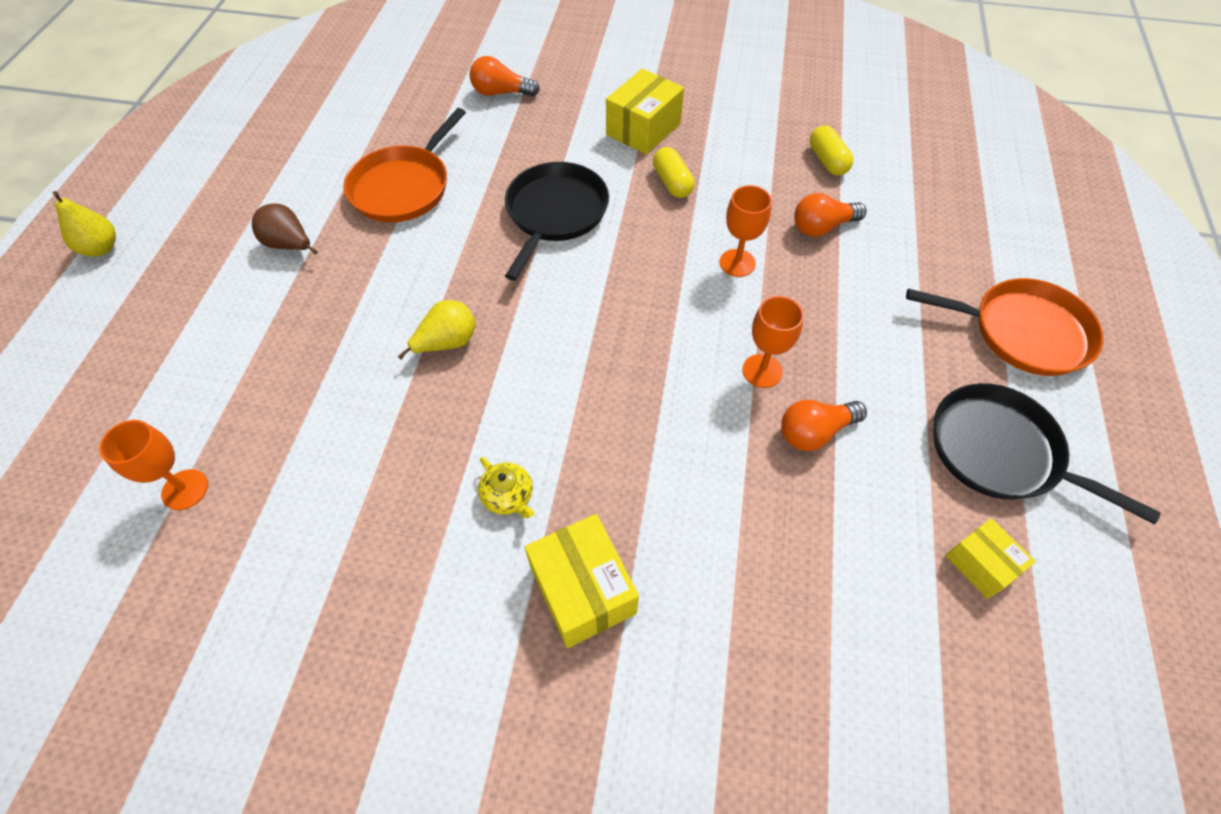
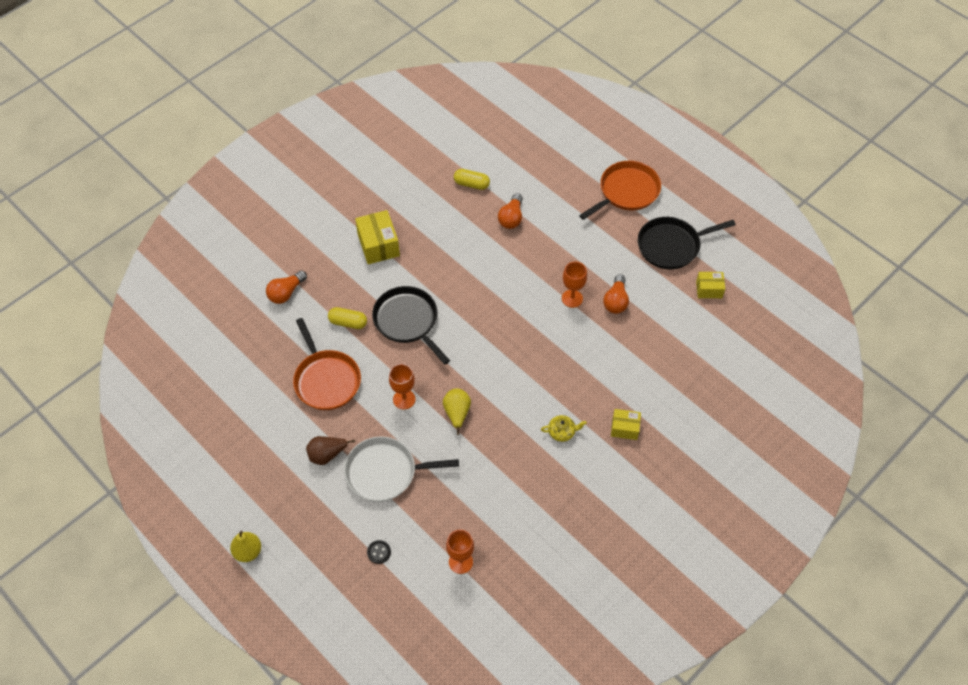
camera: 55 degrees left, 0 degrees up
(158, 379) = (379, 552): none -> black button
(297, 316) = (385, 472): none -> white pan
(582, 590) = (624, 428): yellow box -> yellow box, size x0.61
(672, 183) = (430, 258): yellow capsule -> yellow capsule (348, 322)
(737, 263) = (505, 266): orange goblet -> orange goblet (404, 399)

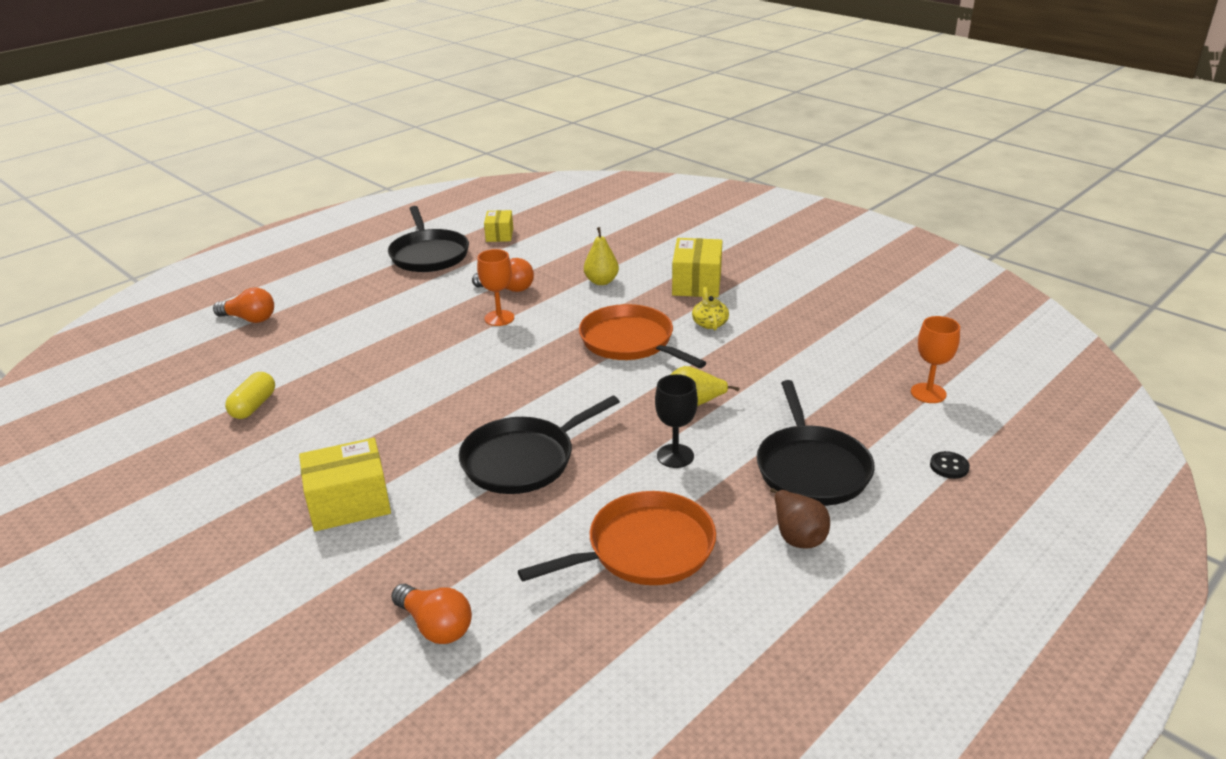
camera: 90 degrees left, 25 degrees down
(248, 551) = (1023, 623): yellow pear -> yellow pear (601, 281)
(348, 322) = (519, 530): yellow capsule -> none
(385, 472) = (811, 468): white pan -> black pan
(404, 399) = (675, 456): orange goblet -> black goblet
(511, 218) = (340, 367): orange light bulb -> orange light bulb (249, 319)
(624, 428) = (697, 283): yellow box -> yellow box, size x1.65
(626, 192) = (329, 281): orange pan -> orange pan (630, 342)

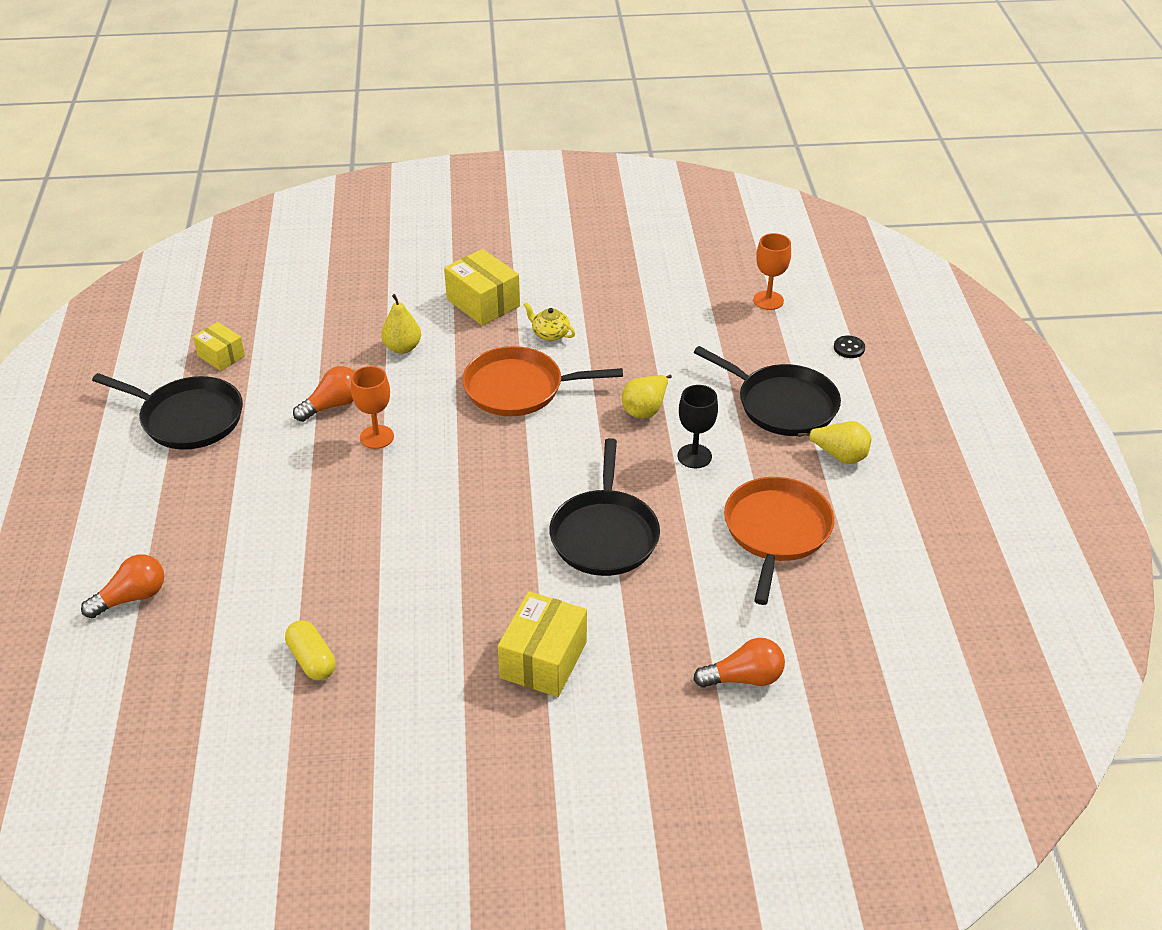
camera: 50 degrees left, 10 degrees up
(797, 536) = (839, 456): brown pear -> yellow pear

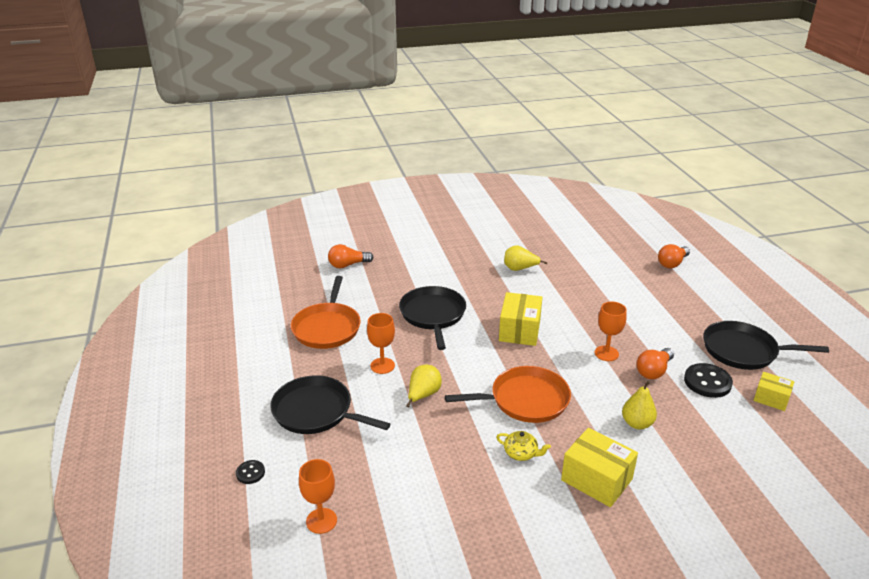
camera: 170 degrees right, 10 degrees down
(277, 383) = (707, 382): none -> black button
(312, 660) = (562, 251): yellow capsule -> none
(543, 660) = (449, 262): yellow box -> yellow box (519, 330)
(694, 456) = (382, 366): black goblet -> orange goblet
(839, 456) = (278, 377): yellow pear -> yellow pear (519, 269)

